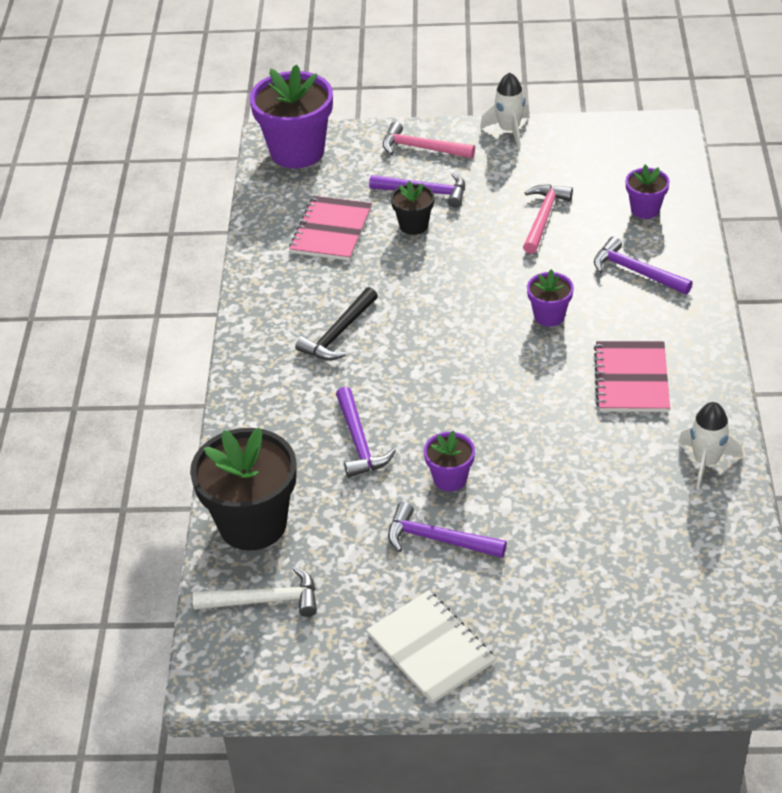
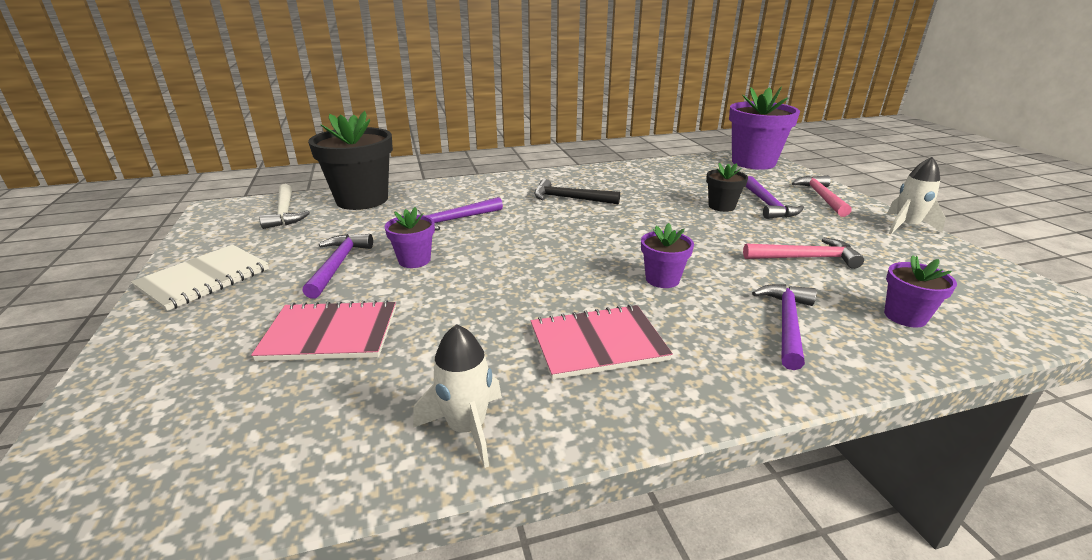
camera: 70 degrees right, 15 degrees down
(331, 230) = (681, 182): pink notebook -> pink notebook (330, 334)

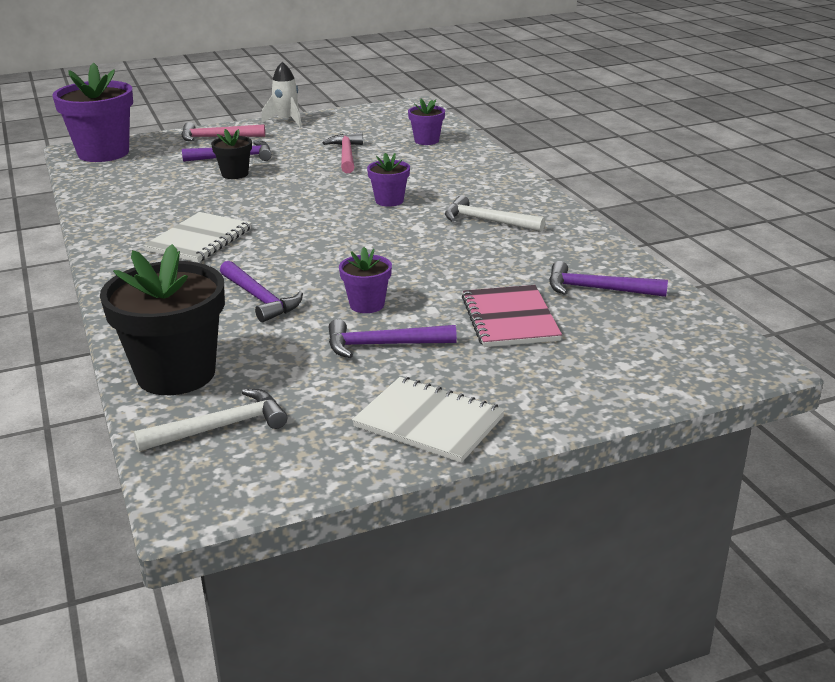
camera: 95 degrees left, 0 degrees up
(467, 428) = (589, 253): white rocket -> none
(570, 198) = (199, 240): black hammer -> white notebook
(597, 343) = (487, 221): pink notebook -> white hammer
(787, 323) = (444, 169): purple hammer -> purple hammer (597, 289)

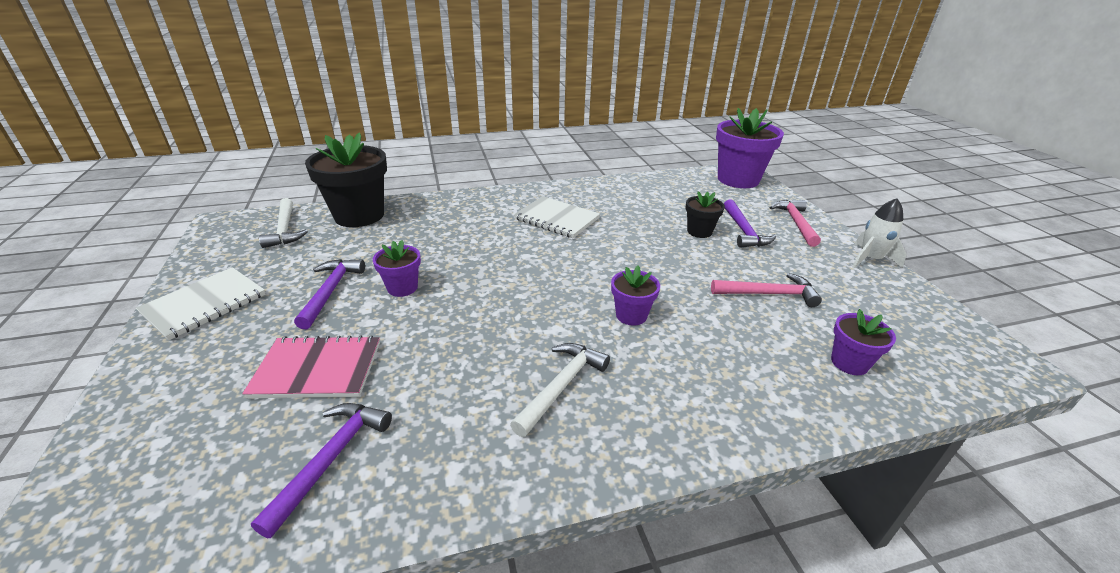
camera: 95 degrees right, 5 degrees up
(260, 299) = (442, 242): purple hammer -> none

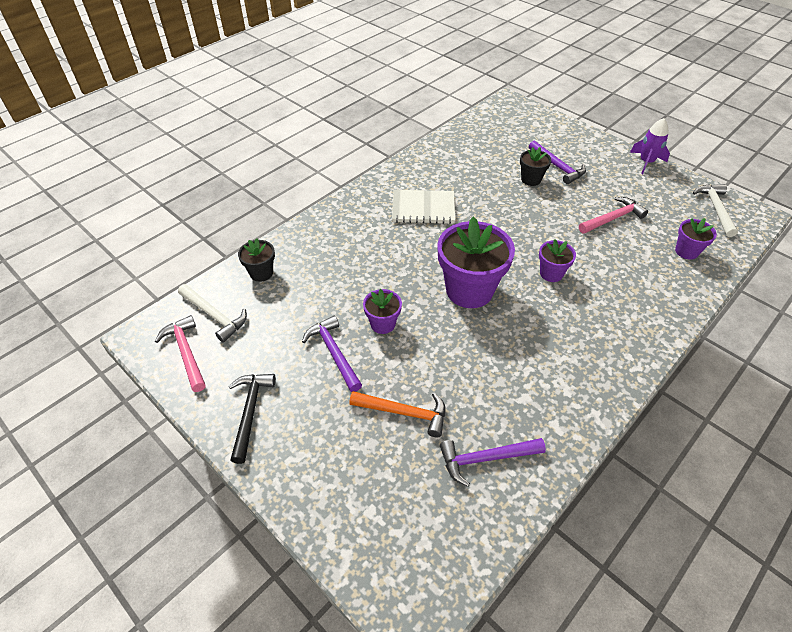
camera: 30 degrees left, 15 degrees up
(204, 304) = (250, 412): white notebook -> black hammer
(317, 369) = (404, 413): pink notebook -> orange hammer
(331, 459) = (485, 458): purple hammer -> purple hammer turned 90 degrees counterclockwise
(359, 215) = (261, 273): black flower pot -> black flower pot, size x0.50
(562, 386) = (559, 344): white hammer -> white hammer (715, 209)
(738, 179) = (513, 112): purple flower pot -> purple flower pot (469, 290)
(796, 223) = (583, 145): pink hammer -> pink hammer (186, 352)
(869, 259) = (646, 162): white rocket -> purple rocket

